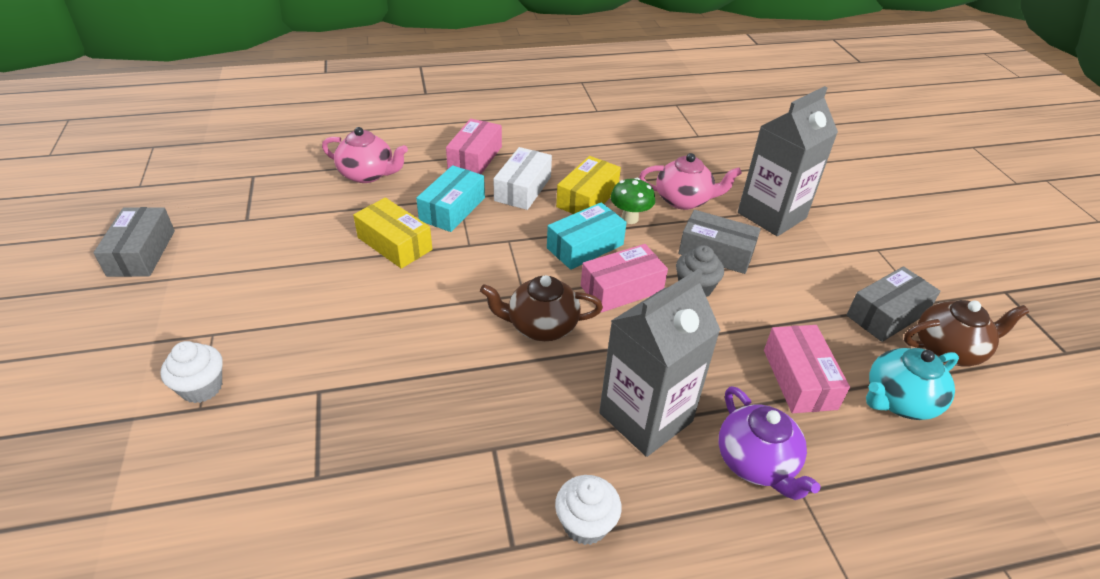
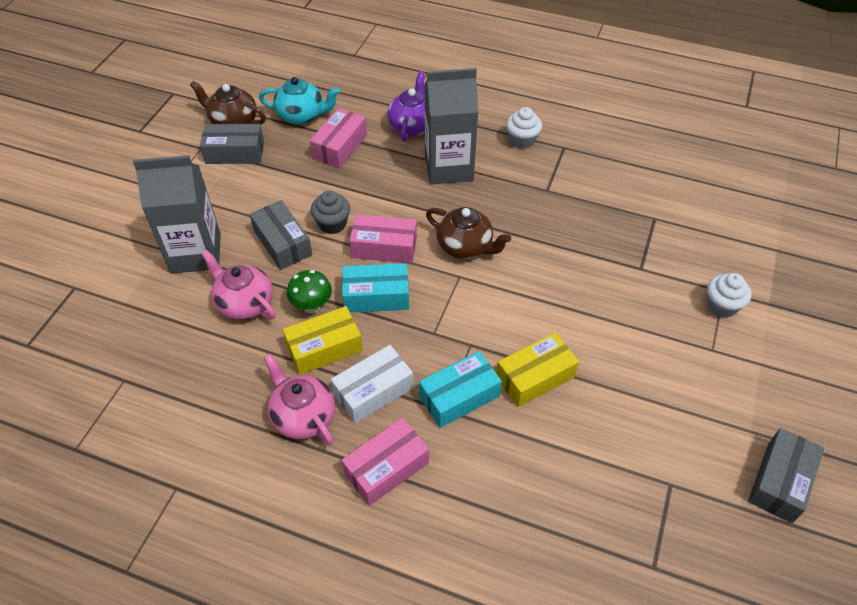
camera: 145 degrees left, 10 degrees up
(368, 174) = (519, 499): pink teapot -> pink teapot (303, 416)
(394, 243) = (535, 377): yellow box -> yellow box turned 75 degrees clockwise

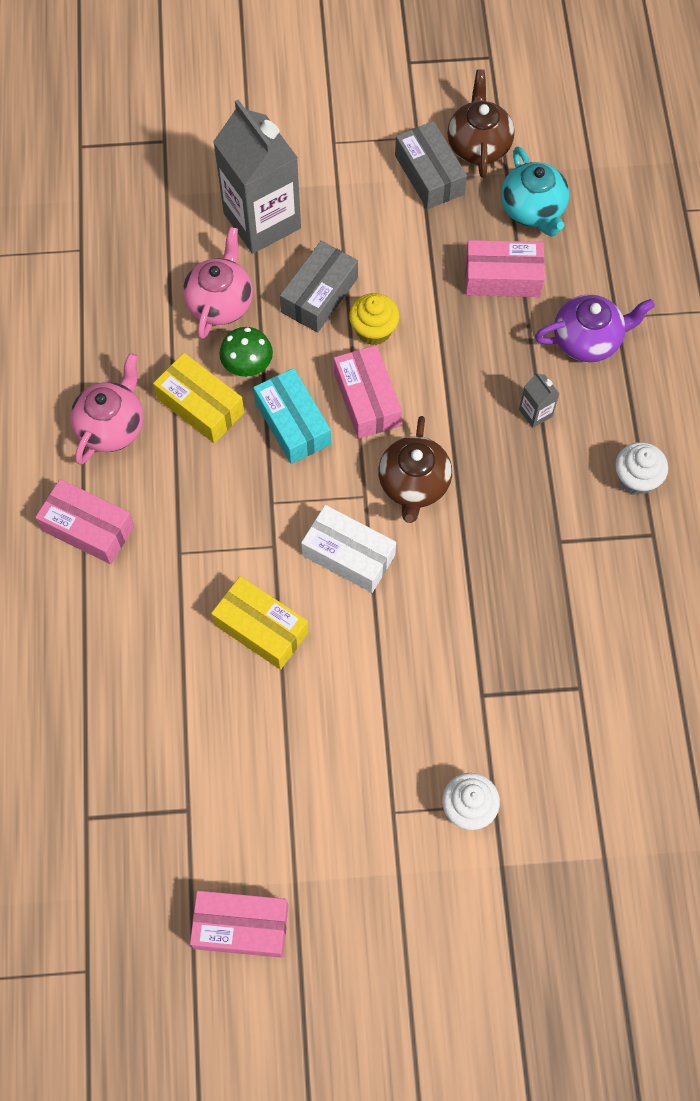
camera: 65 degrees right, 15 degrees up
(332, 224) = (373, 330): grey cupcake -> yellow cupcake
(373, 391) = (170, 476): white box -> white box (348, 555)
(449, 167) = (535, 413): grey carton -> grey carton, size x0.41
(459, 396) = (201, 561): turquoise box -> none
(780, 481) = (241, 926): grey box -> pink box

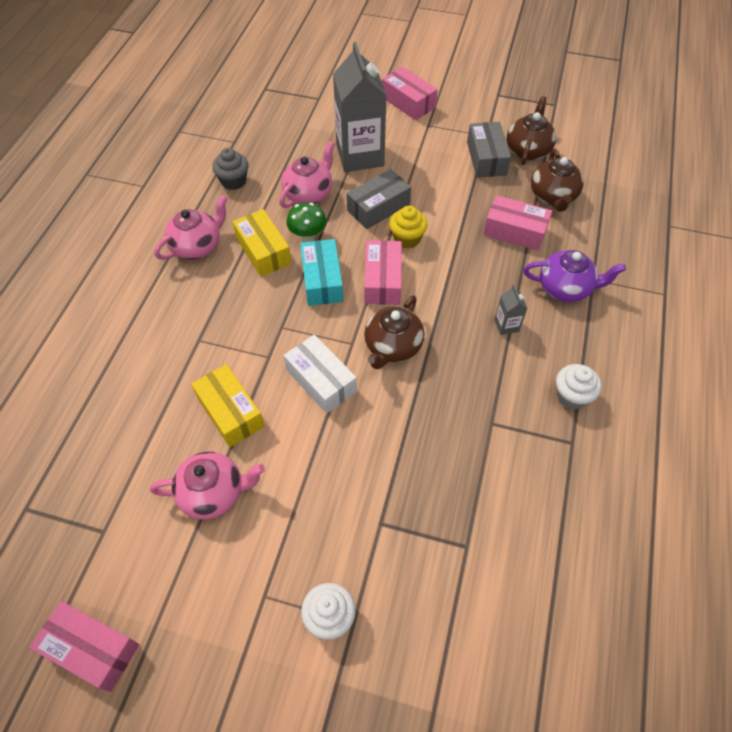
camera: 20 degrees right, 10 degrees down
(88, 528) = (145, 304): pink box -> pink box (408, 102)
(111, 314) = (233, 181): none -> grey cupcake
(288, 726) = (214, 493): none -> pink teapot
(533, 210) = (553, 197): turquoise teapot -> brown teapot

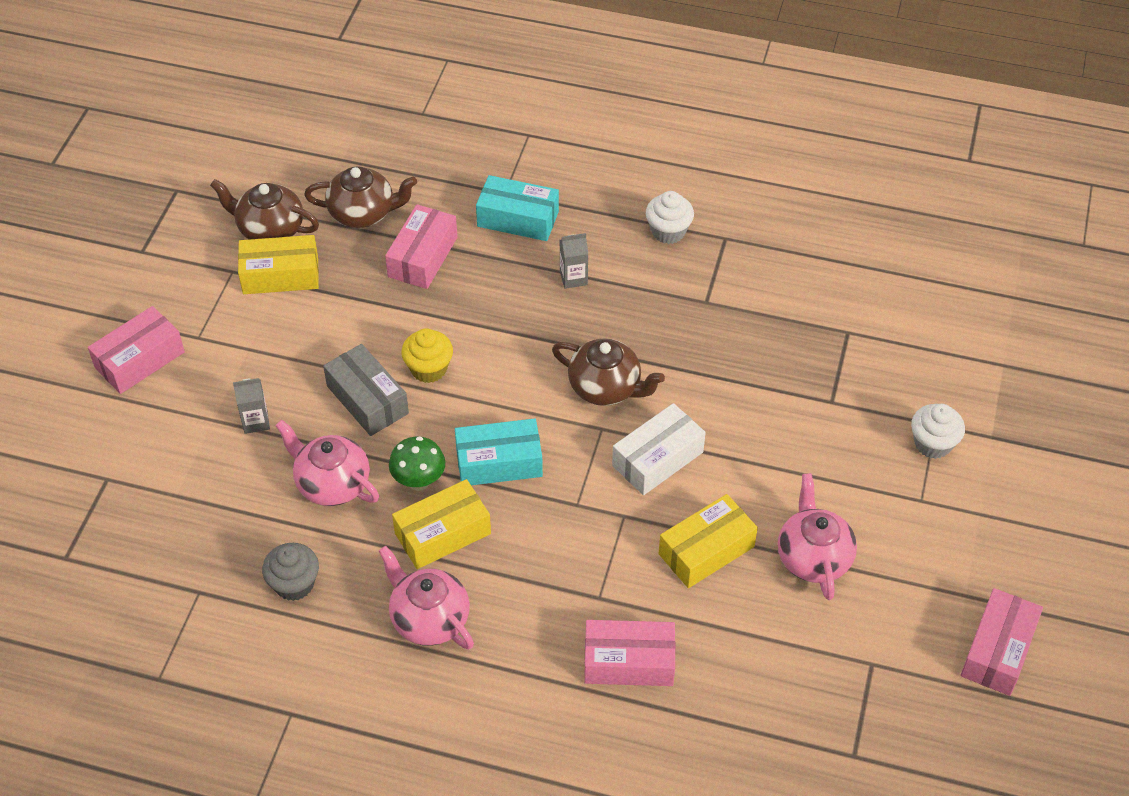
camera: 90 degrees left, 5 degrees down
(360, 155) = (256, 421): grey carton -> grey carton, size x0.41
(382, 280) = (501, 396): pink box -> pink box (629, 662)
(486, 158) = (280, 275): grey box -> yellow box
(565, 288) = (518, 219): purple teapot -> turquoise box

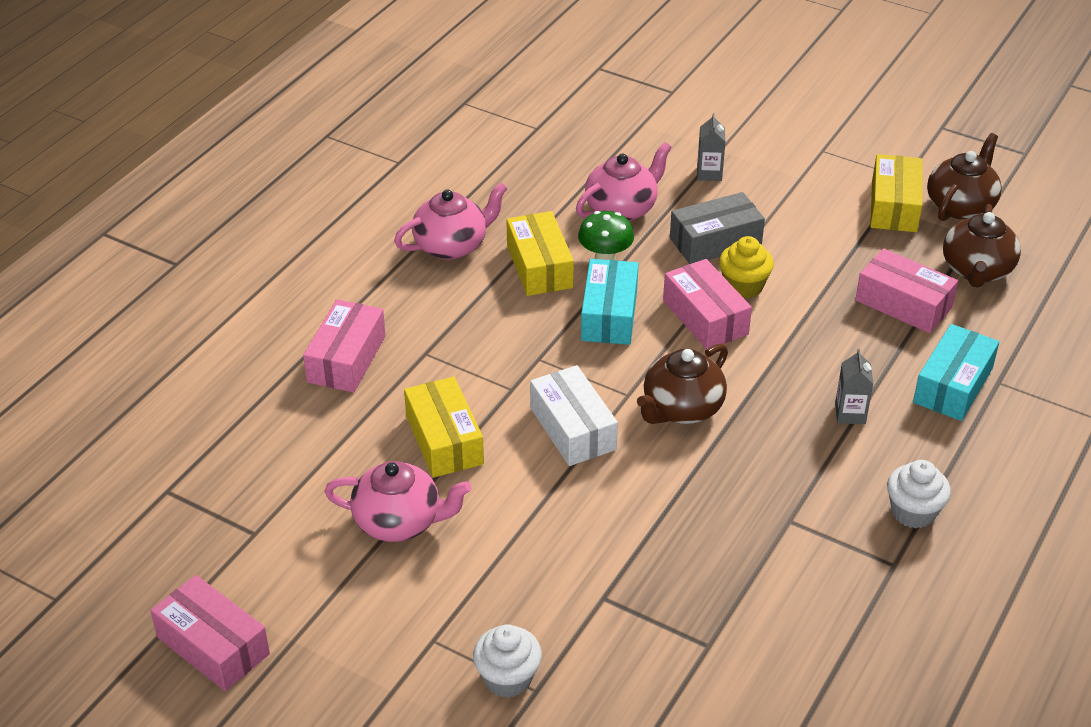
camera: 105 degrees right, 10 degrees down
(139, 360) = (802, 116): pink box -> pink box (705, 317)
(294, 584) = (522, 176): grey cupcake -> none

